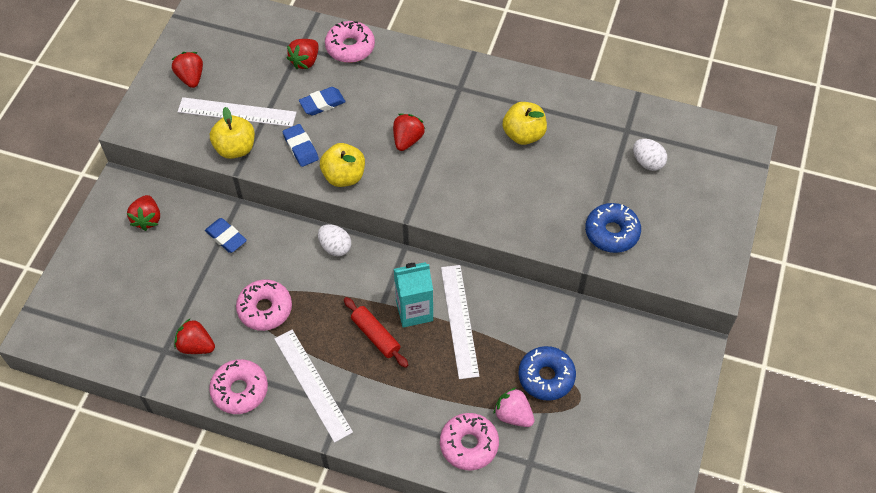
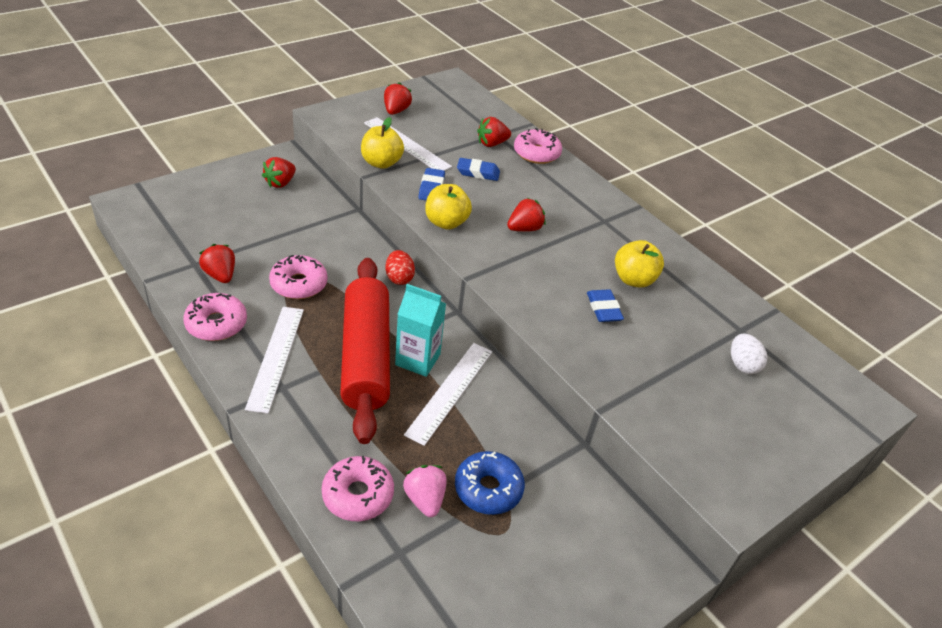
camera: 30 degrees right, 15 degrees down
(226, 237) = (322, 224): blue eraser -> blue eraser (603, 309)
(335, 247) = (399, 278): white egg -> red egg
(375, 335) = (366, 356): red rolling pin -> red rolling pin, size x2.24
(612, 232) = (655, 397): blue donut -> none

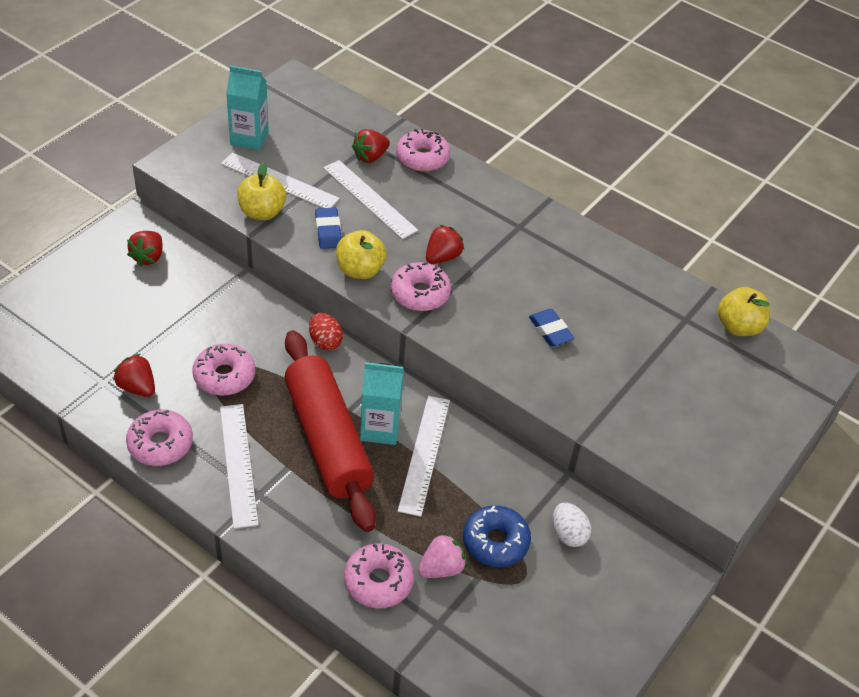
camera: 15 degrees left, 5 degrees up
(396, 111) = (249, 138): red strawberry -> turquoise carton
(425, 499) = (441, 568): pink strawberry -> pink strawberry turned 90 degrees clockwise
(478, 172) = (369, 199): blue eraser -> white ruler
(492, 252) = (420, 293): none -> pink donut
(633, 279) = (569, 289): yellow apple -> yellow apple (738, 327)
(742, 364) = (696, 357): white egg -> white egg (568, 534)

